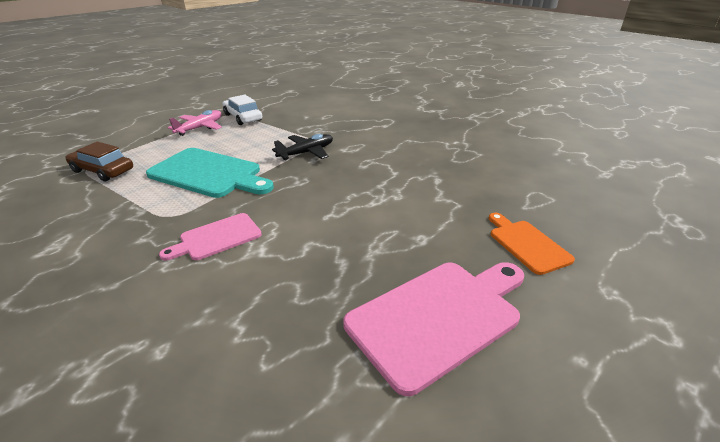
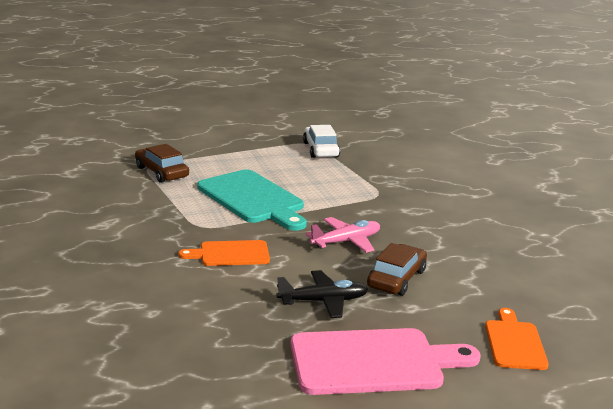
camera: 25 degrees right, 10 degrees down
(200, 128) = (270, 151): pink plane -> pink plane (346, 241)
(217, 238) = (230, 254): pink cutting board -> orange cutting board
(306, 153) = (362, 203): black plane -> black plane (323, 301)
(386, 214) = (396, 279): none -> brown car

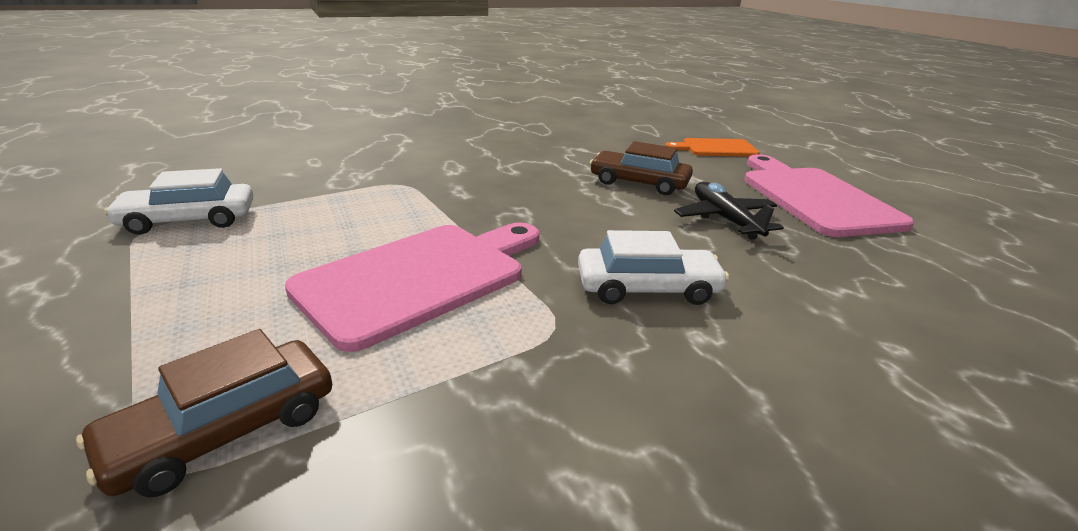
camera: 95 degrees left, 5 degrees up
(230, 254) = (647, 288): orange cutting board -> white car
(253, 199) = (420, 278): turquoise cutting board -> pink cutting board
(346, 241) = (559, 205): pink plane -> none

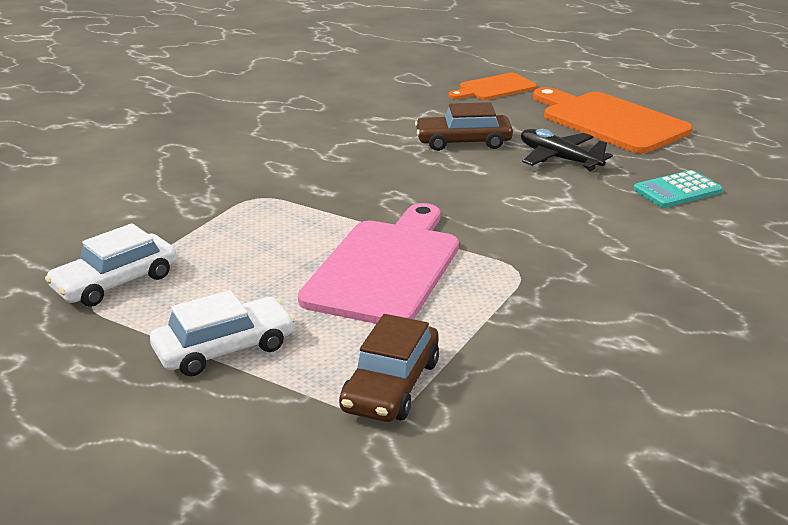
camera: 25 degrees left, 0 degrees up
(647, 288) = (552, 228): white car -> white car (224, 349)
(815, 198) = (610, 121): pink cutting board -> orange cutting board
(848, 288) = (677, 190): none -> turquoise calculator

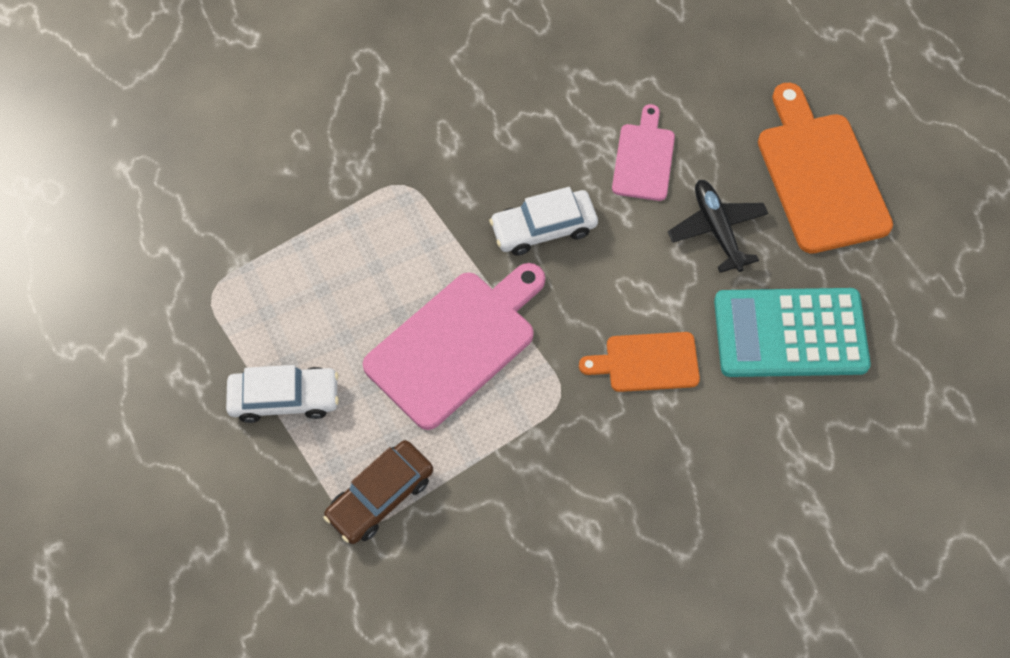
camera: 25 degrees right, 35 degrees up
(115, 282) = (239, 272): white car -> white car (543, 228)
(463, 142) = (644, 158): brown car -> pink cutting board
(494, 88) = (746, 54): orange cutting board -> orange cutting board (646, 362)
(677, 190) = (790, 334): turquoise calculator -> turquoise calculator, size x1.86

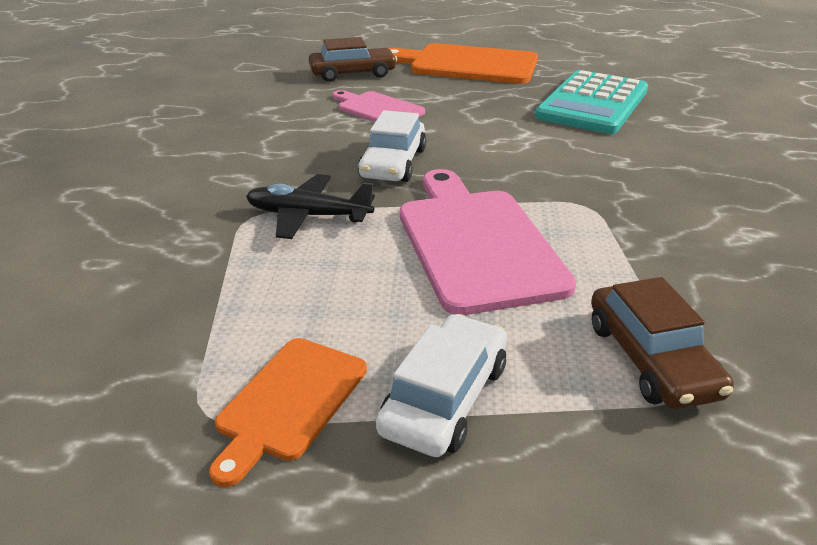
camera: 60 degrees left, 30 degrees down
(646, 362) = (577, 158): orange cutting board -> orange cutting board (289, 402)
(715, 89) = (353, 74): none -> brown car
(716, 229) = (474, 103): black plane -> black plane (308, 216)

